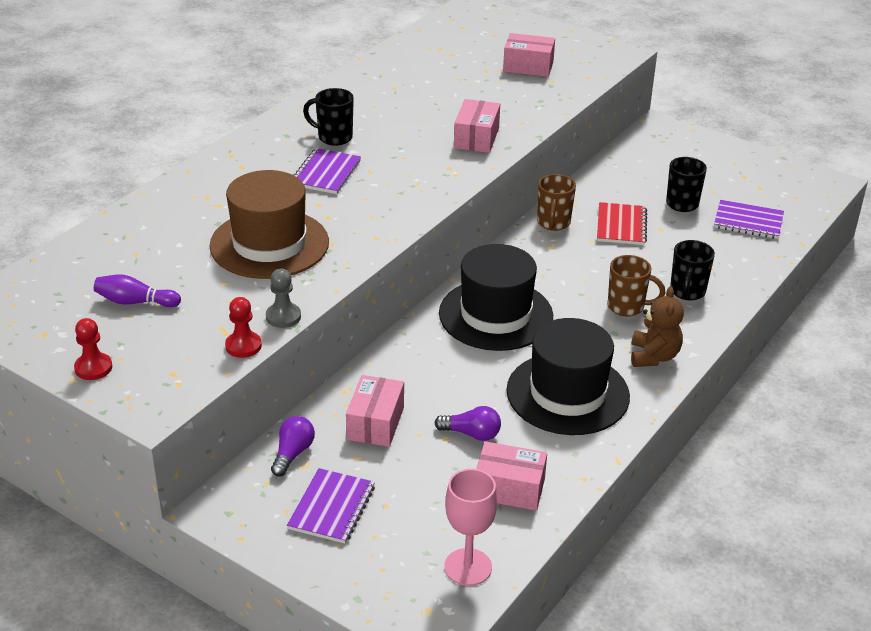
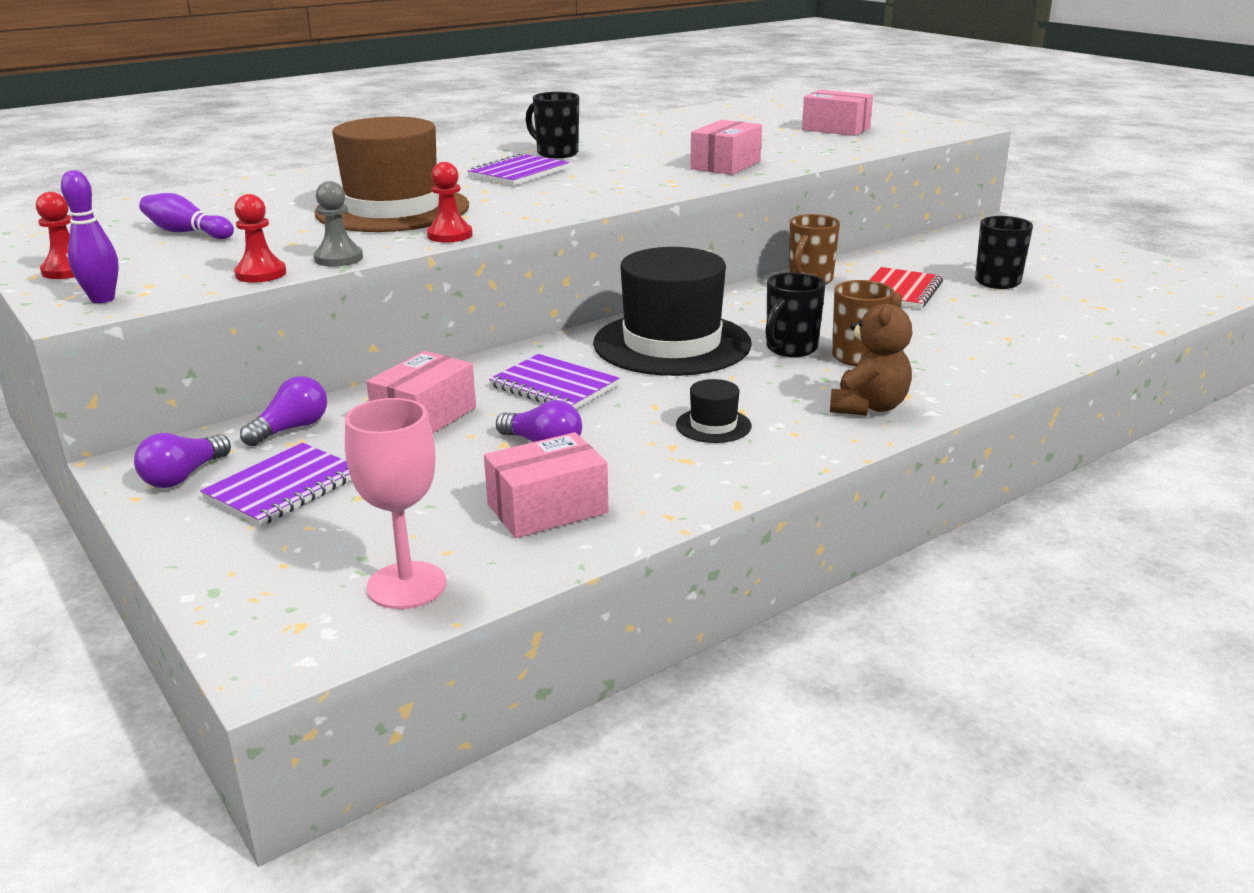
camera: 20 degrees right, 10 degrees down
(156, 397) = (102, 299): none -> purple bowling pin
(256, 513) = (183, 476): none -> purple light bulb
(340, 272) = (450, 235): none -> red pawn
(509, 488) = (547, 508): pink box -> pink box turned 60 degrees counterclockwise
(567, 393) = (713, 425): black hat -> black hat, size x0.41
(687, 292) = (958, 354): black mug -> black mug (790, 349)
(748, 221) = (1086, 305): purple notebook -> purple notebook (554, 386)

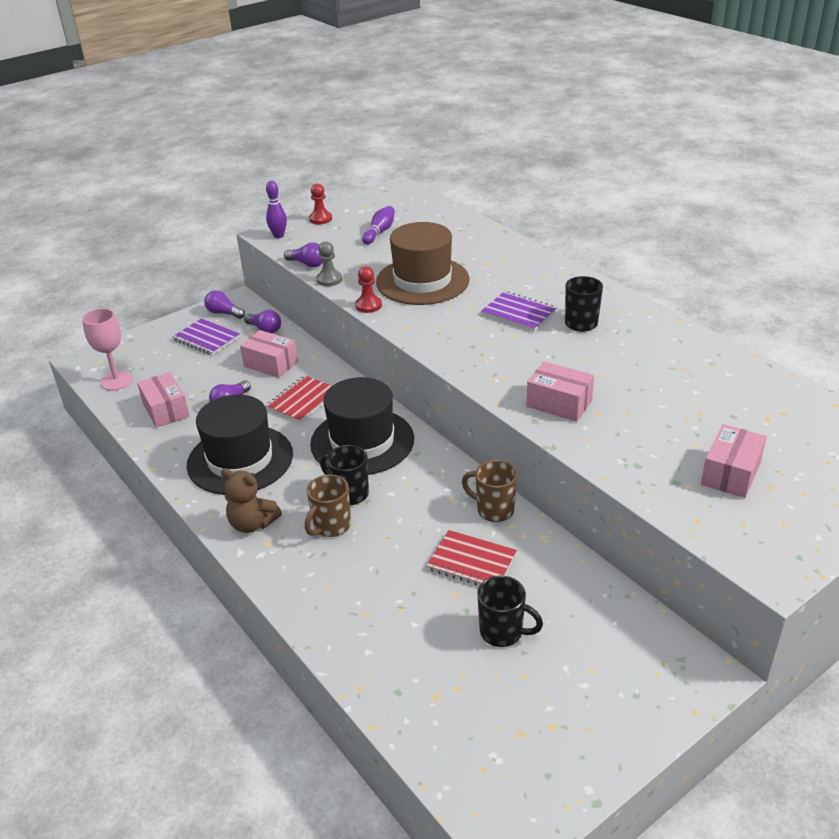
camera: 90 degrees right, 10 degrees up
(261, 274) = (307, 264): red pawn -> purple light bulb
(554, 386) = (302, 400): purple notebook -> red notebook
(713, 425) = (240, 460): black hat -> black hat, size x2.44

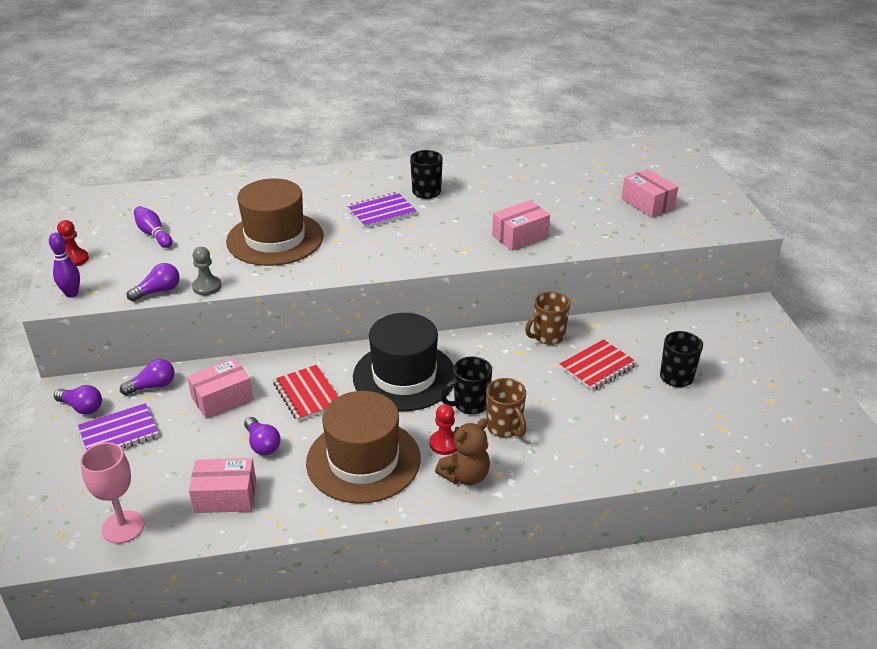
camera: 65 degrees left, 0 degrees up
(224, 313) = (82, 407): purple light bulb -> purple light bulb turned 120 degrees counterclockwise
(240, 460) = (363, 460): black hat -> brown hat
(368, 305) = (282, 278): red pawn -> red pawn (444, 443)

